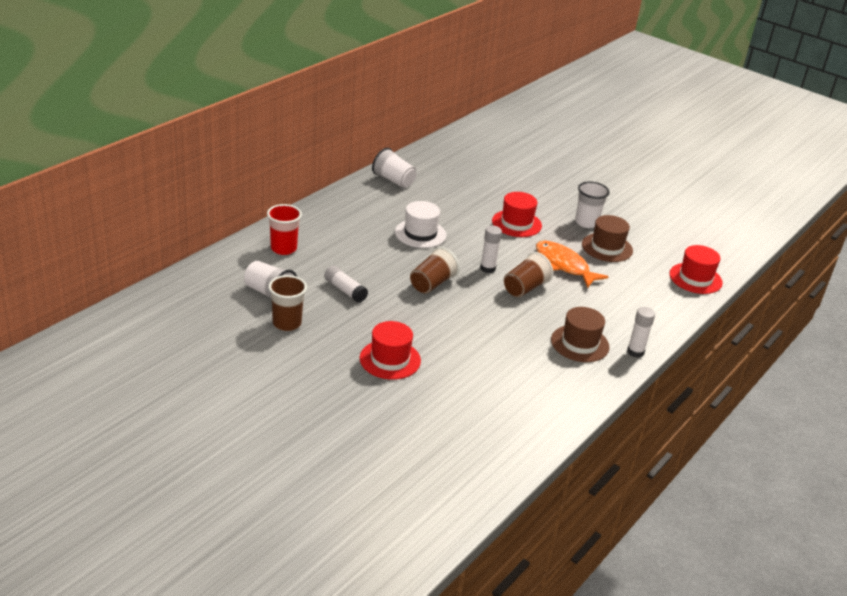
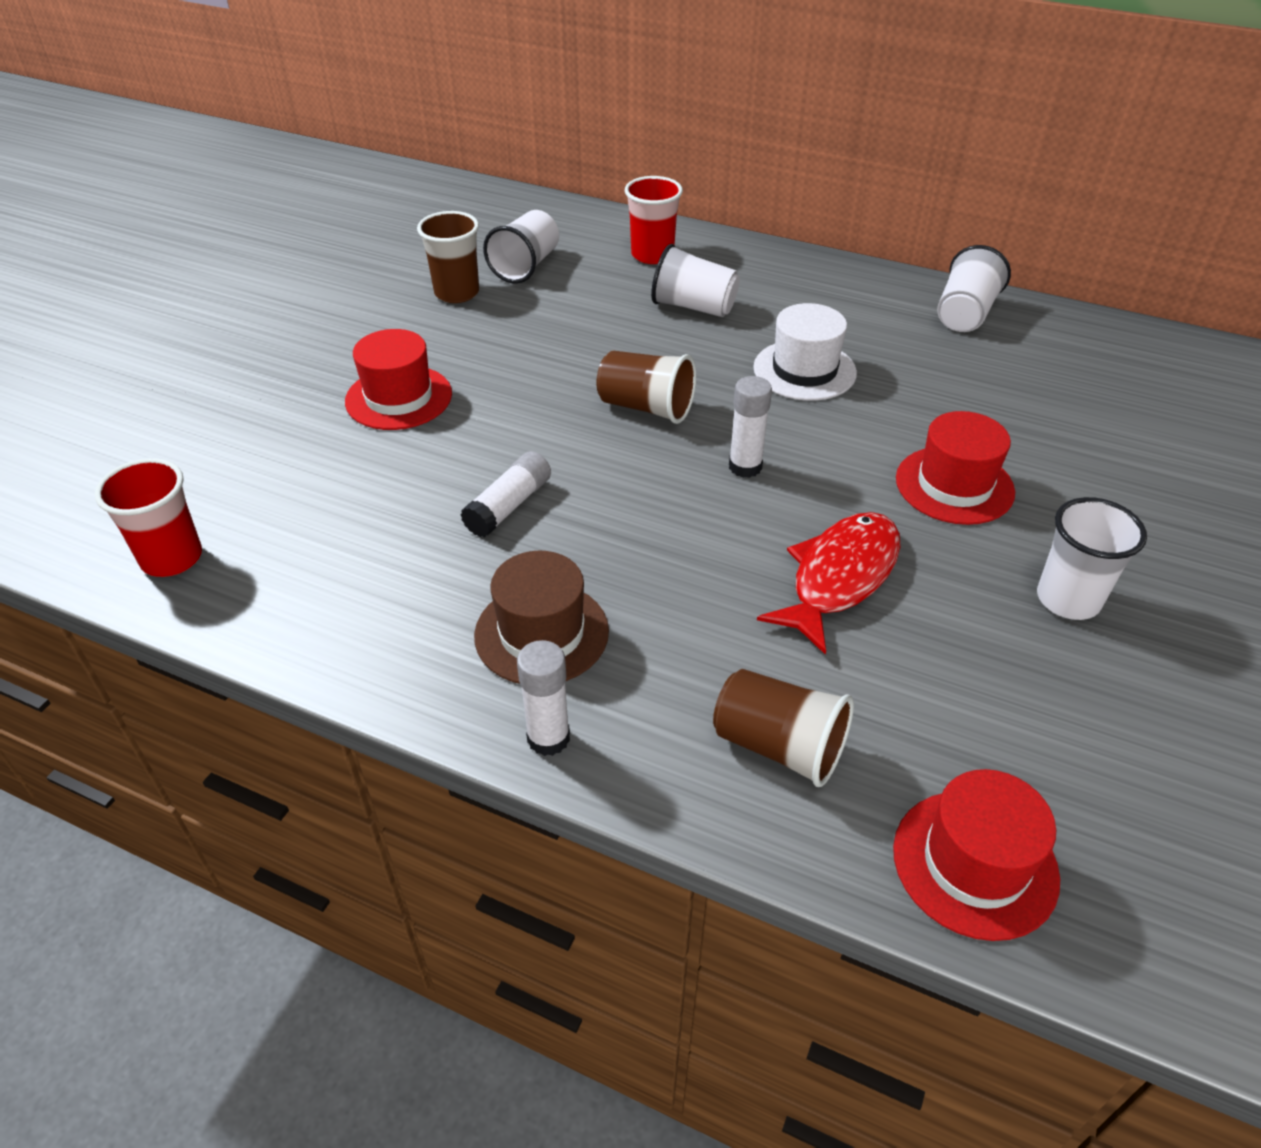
camera: 80 degrees right, 10 degrees up
(345, 290) = (571, 325): white glue stick -> white glue stick (509, 506)
(347, 249) = (694, 307): none -> white cup
(503, 450) = (172, 558): none -> red cup
(525, 288) = (706, 527): brown cup -> brown cup (779, 746)
(564, 265) = (839, 578): orange fish -> red fish
(607, 247) = (981, 648): brown hat -> none

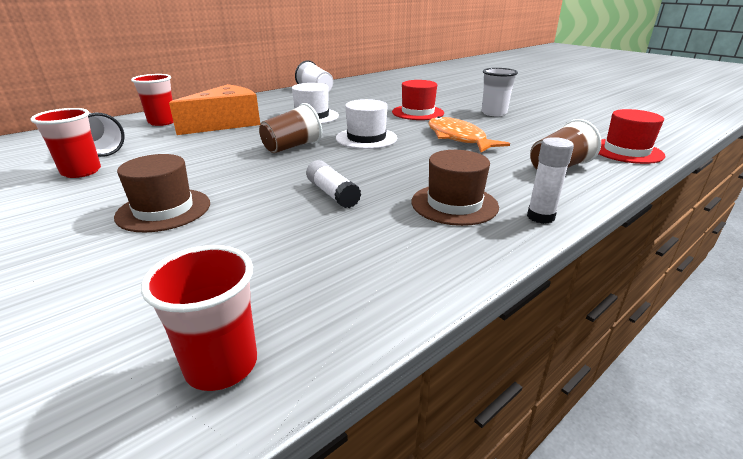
camera: 65 degrees left, 15 degrees down
(399, 398) = (164, 210): red hat -> brown hat
(457, 293) = (81, 172): brown cup -> red cup
(694, 307) = (226, 123): white cup -> orange cheese
(745, 467) = (366, 138): white glue stick -> white hat
(839, 578) = (458, 138): red fish -> orange fish

